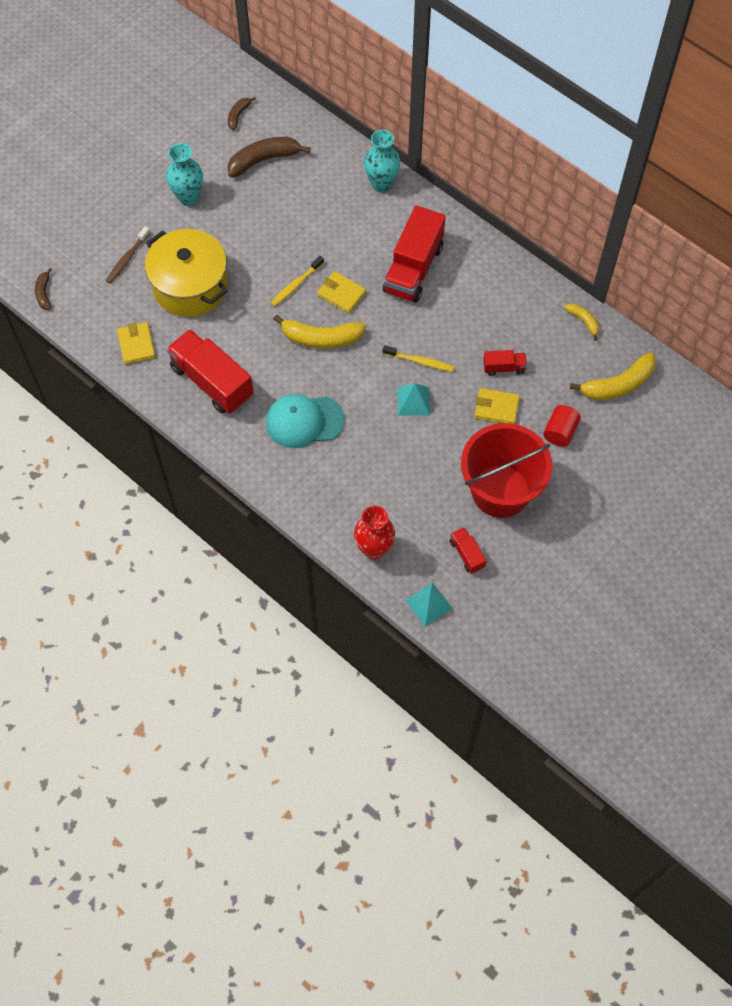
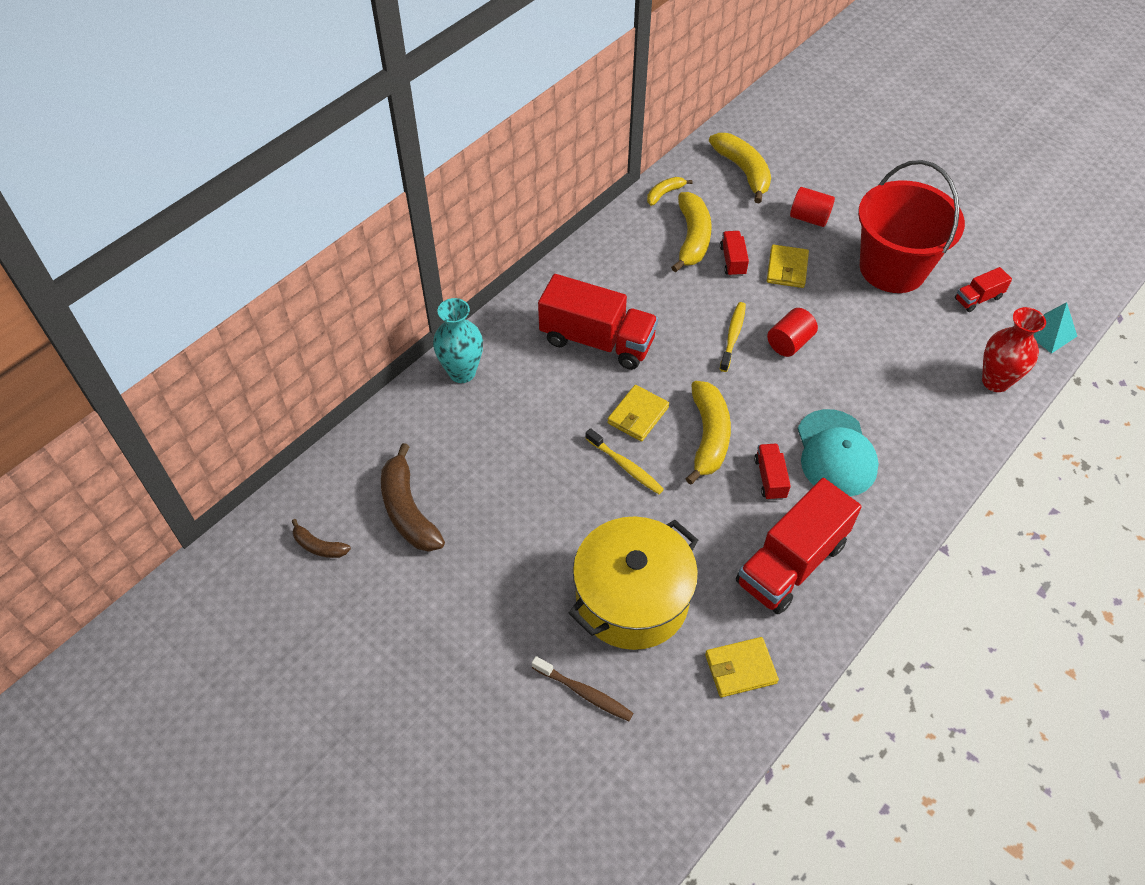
camera: 90 degrees left, 10 degrees down
(44, 293) = (654, 823): brown banana -> none
(188, 197) = (470, 609): turquoise vase -> none
(283, 375) = (770, 478): none -> red truck
(413, 401) = (789, 343): turquoise pyramid -> red cylinder
(529, 339) = (692, 238): none -> yellow banana

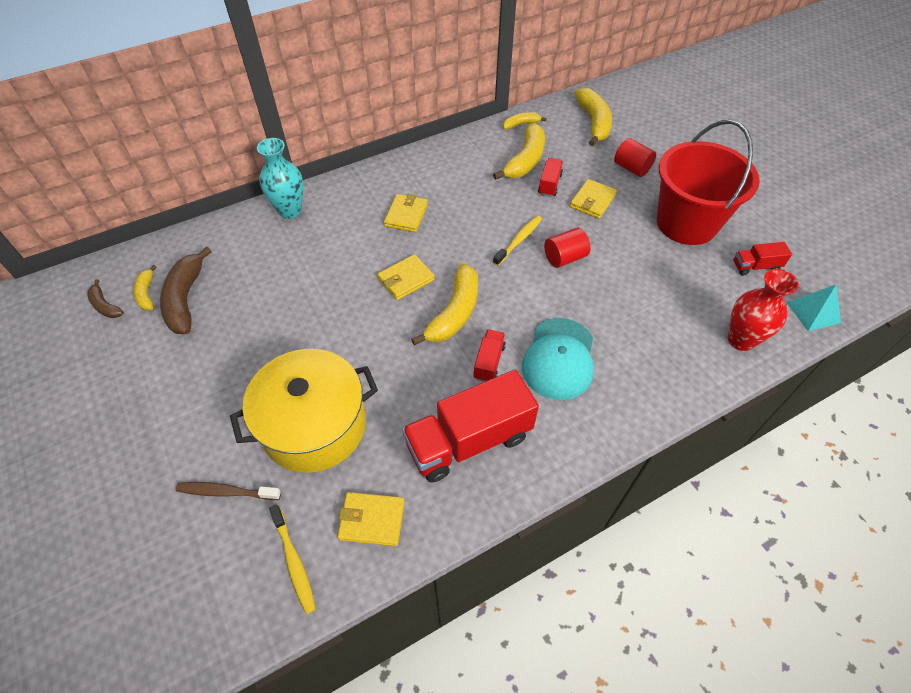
camera: 20 degrees right, 0 degrees up
(358, 517) = (147, 293): none -> yellow banana
(584, 692) = (227, 492): brown toothbrush -> brown toothbrush turned 135 degrees clockwise
(597, 341) = (406, 215): red truck -> yellow wallet
(625, 466) = (372, 315): yellow toothbrush -> yellow toothbrush (294, 561)

